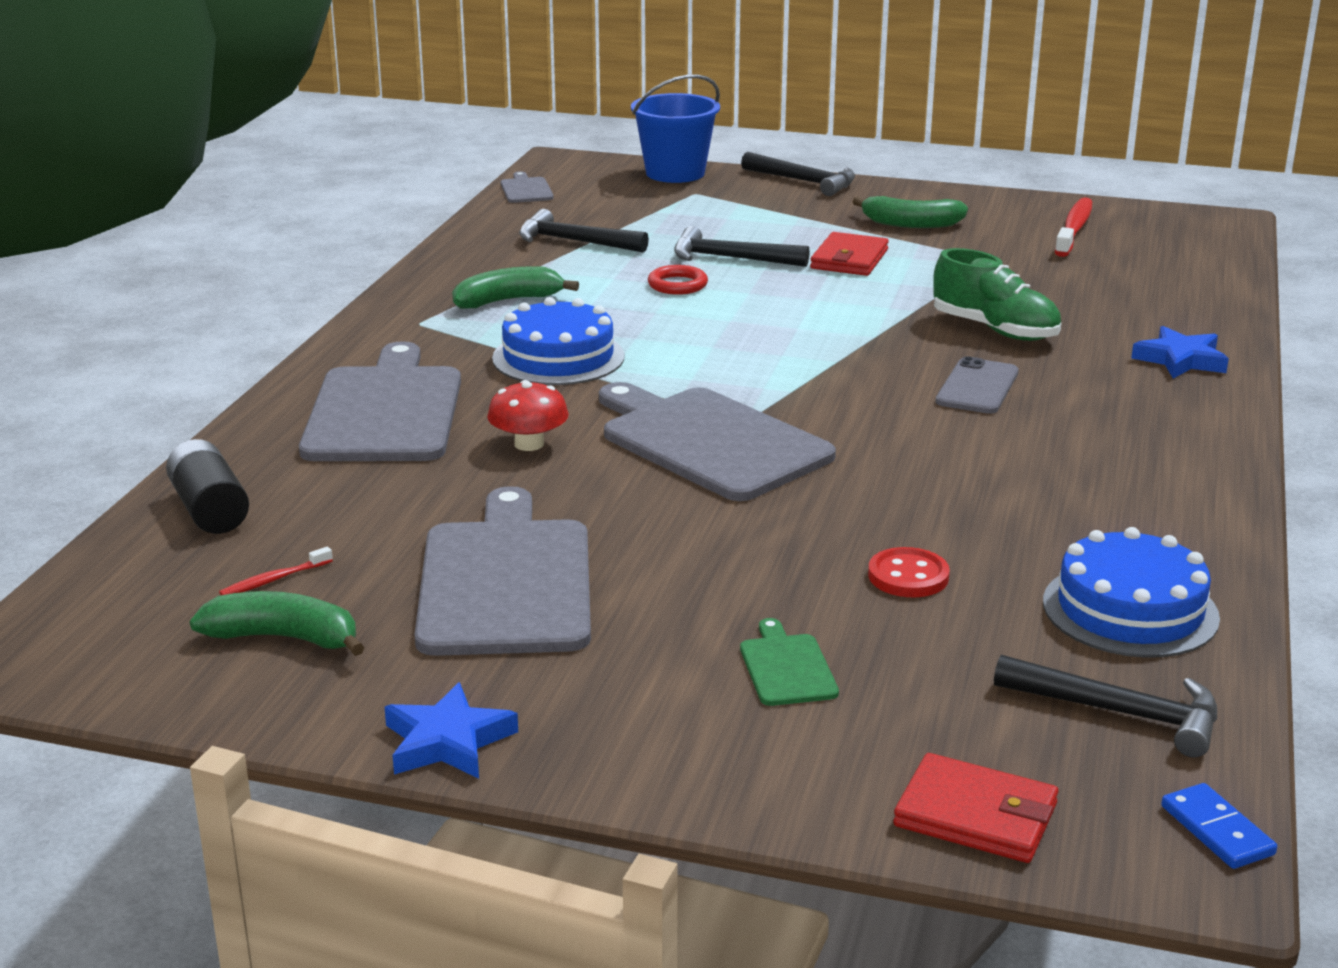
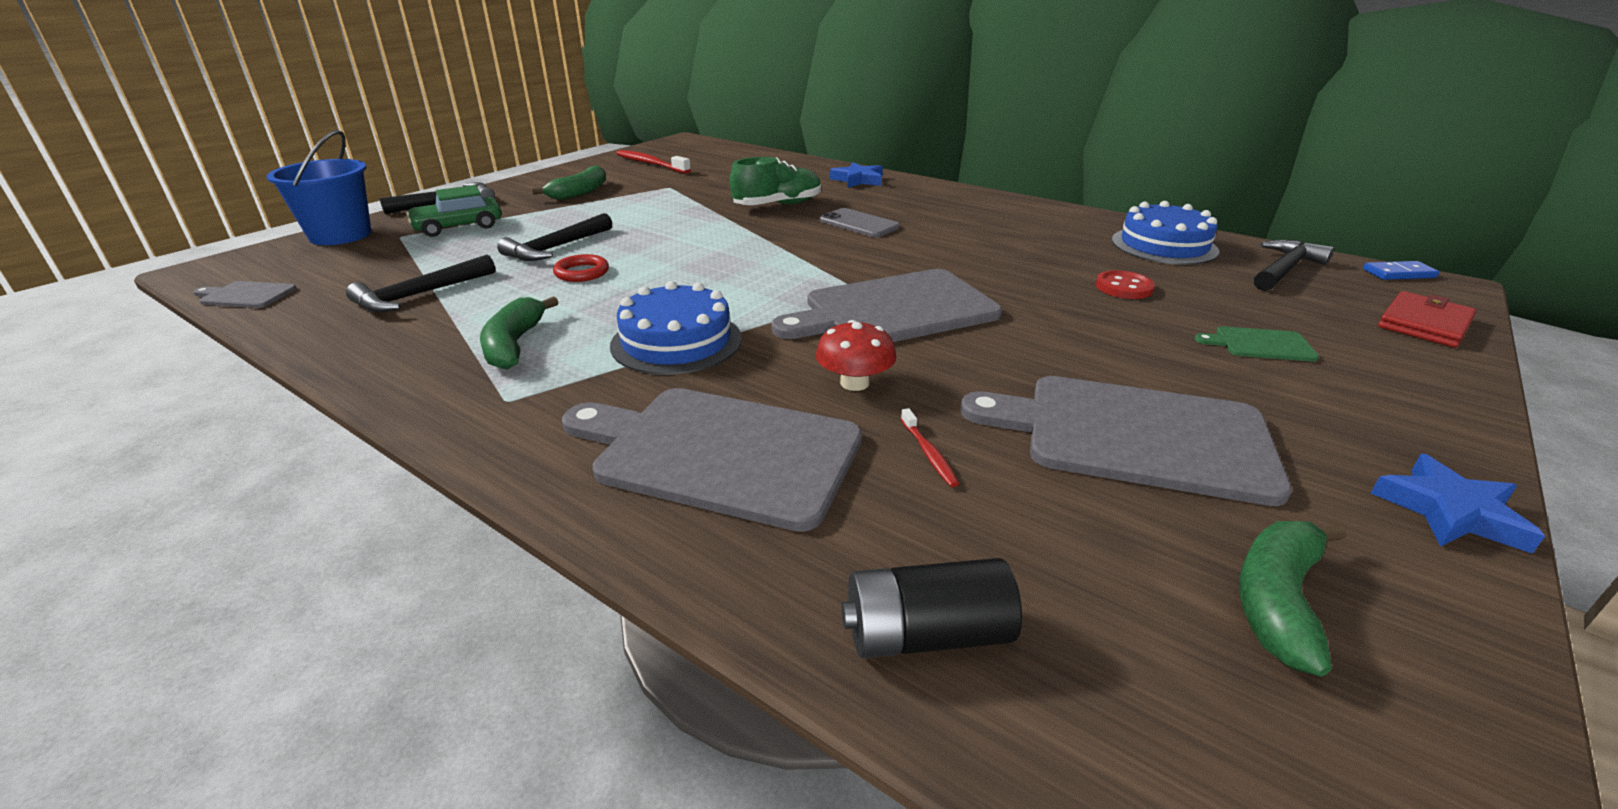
camera: 70 degrees left, 5 degrees up
(274, 580) = (1132, 592): red toothbrush -> red toothbrush (929, 453)
(743, 206) = (458, 227): none -> green car
(849, 259) = (614, 217): red wallet -> none

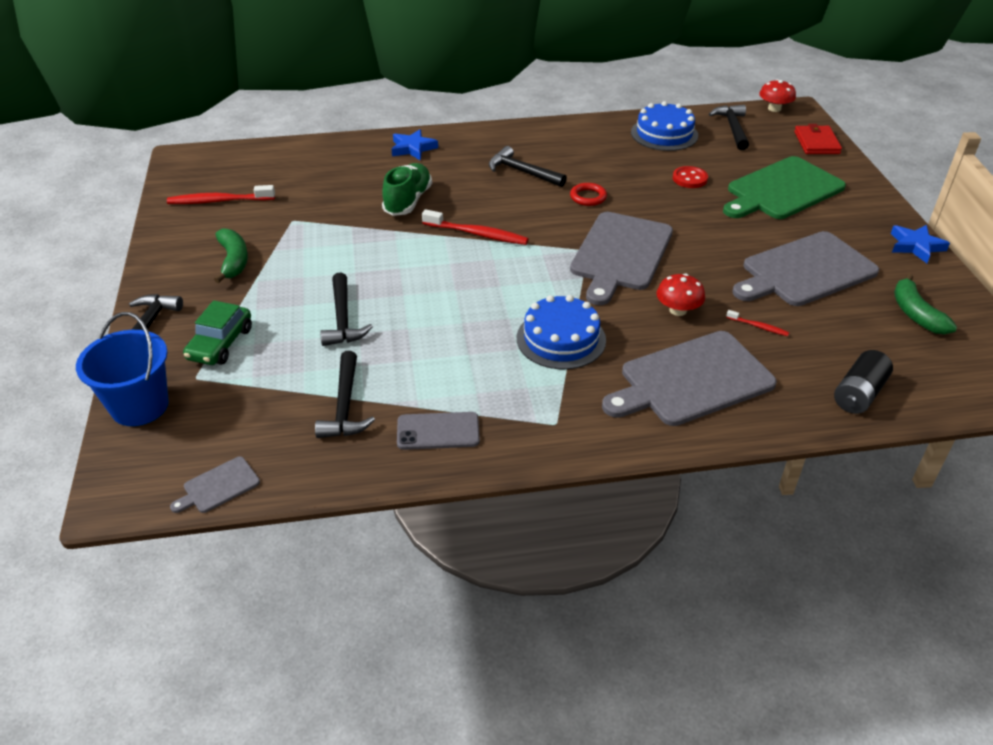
camera: 45 degrees left, 10 degrees up
(514, 345) = (485, 395): green banana -> none
(582, 272) = (407, 327): red ring -> red ring (588, 197)
(785, 242) = (477, 234): none -> red toothbrush
(859, 224) = (489, 194): grey phone -> grey phone (438, 431)
(926, 221) = (522, 172): none -> black hammer
(1260, 344) = (782, 190): green cutting board -> green cutting board, size x2.29
(1398, 273) = (774, 108): blue domino -> red mushroom

